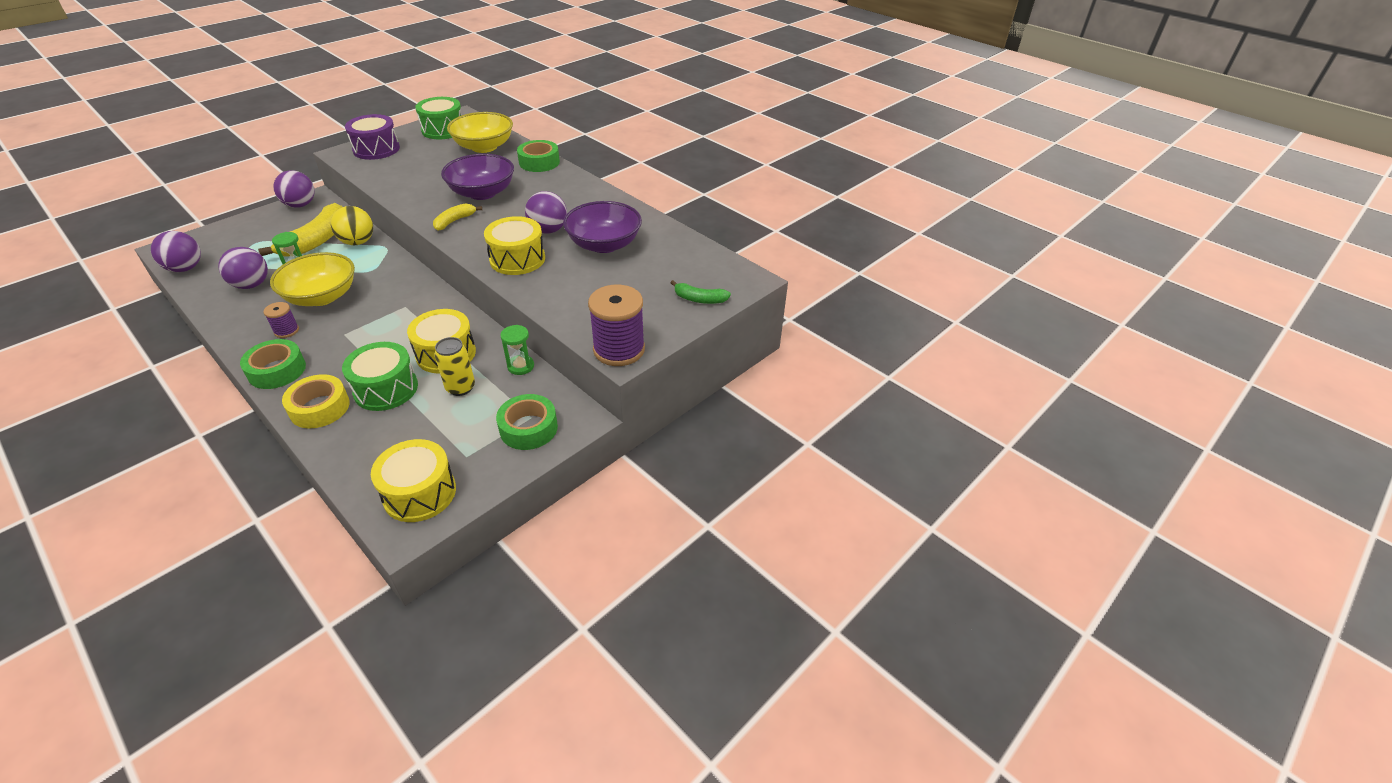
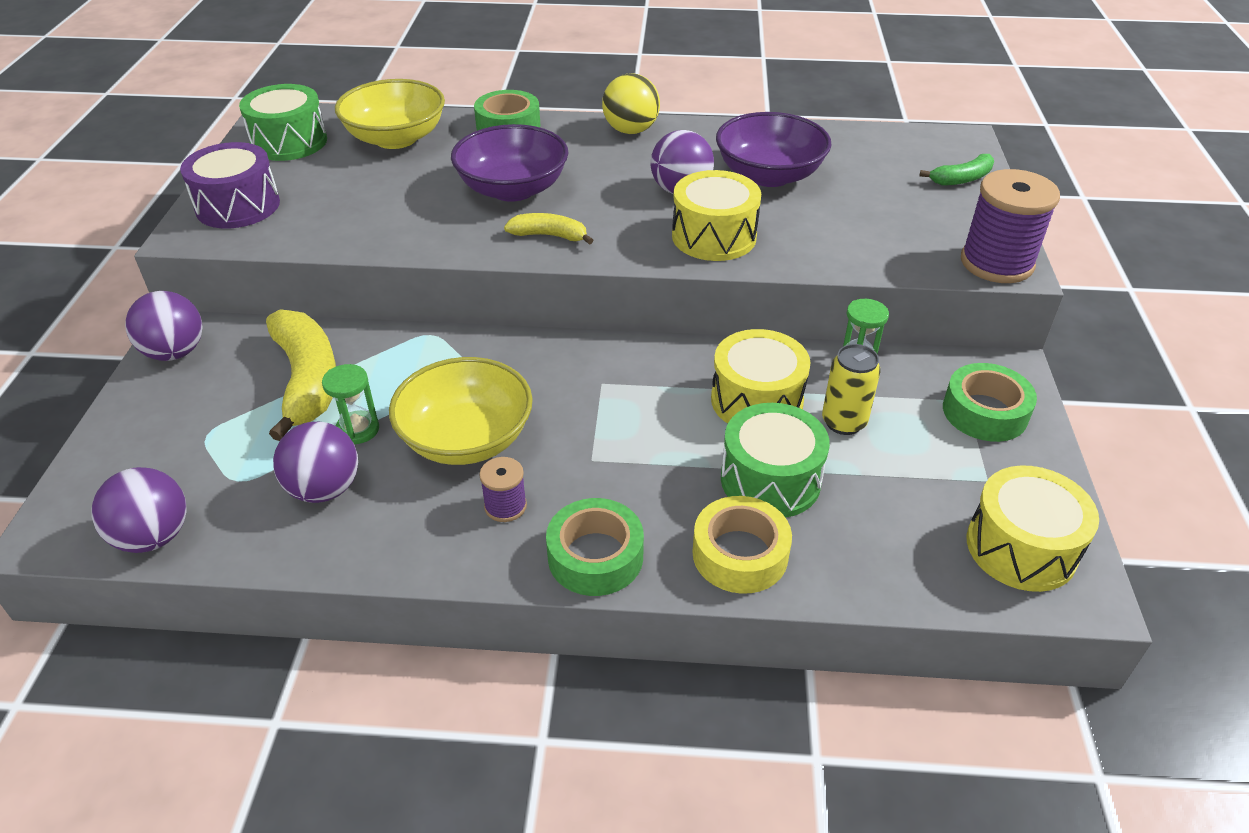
camera: 40 degrees left, 0 degrees up
(358, 242) = (375, 350): yellow ball -> yellow ball (631, 130)
(454, 221) = (549, 236): yellow banana -> yellow banana turned 105 degrees clockwise

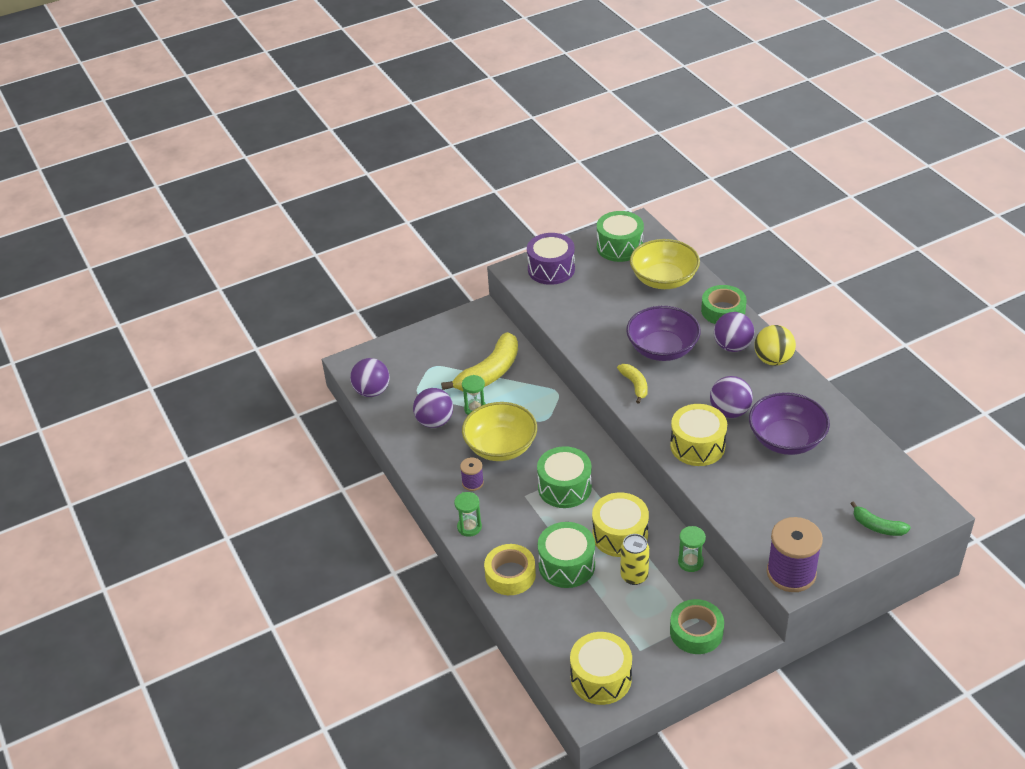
camera: 60 degrees right, 0 degrees up
(175, 352) = (468, 321): purple ball -> purple ball (732, 346)
(595, 556) = (469, 527): green tape -> green hourglass
(617, 411) = (564, 487): none -> green drum

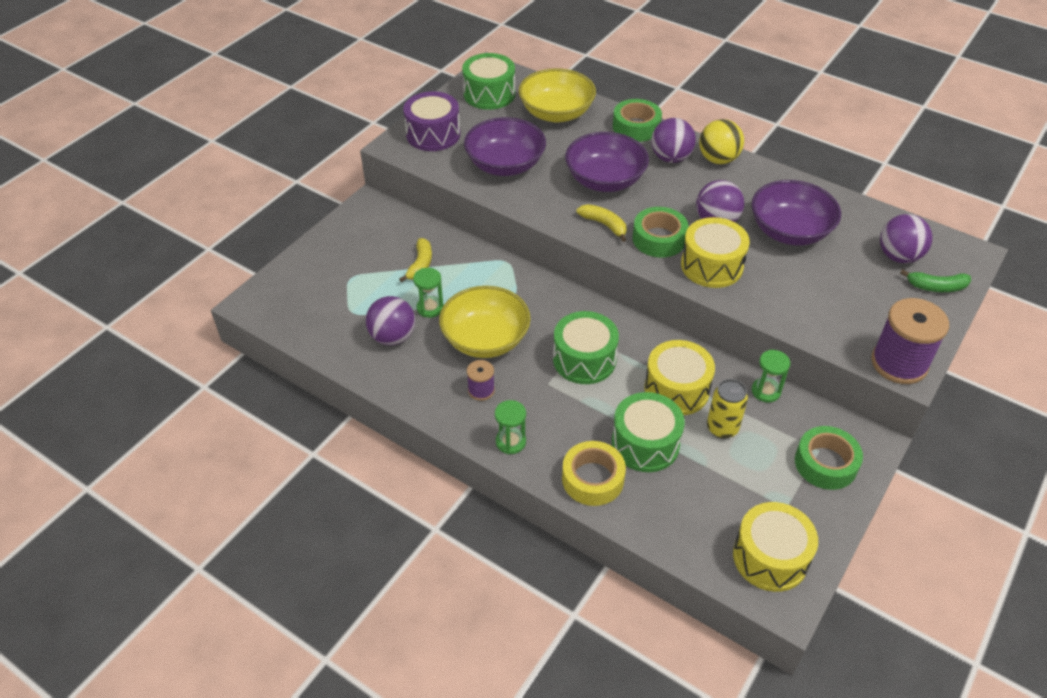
camera: 30 degrees left, 5 degrees up
(372, 391) = (296, 327): purple ball -> purple ball (898, 256)
(489, 373) = (420, 265): yellow banana -> yellow banana, size x0.53
(590, 312) = (505, 165): none -> purple bowl
(671, 410) = (659, 239): none -> green tape

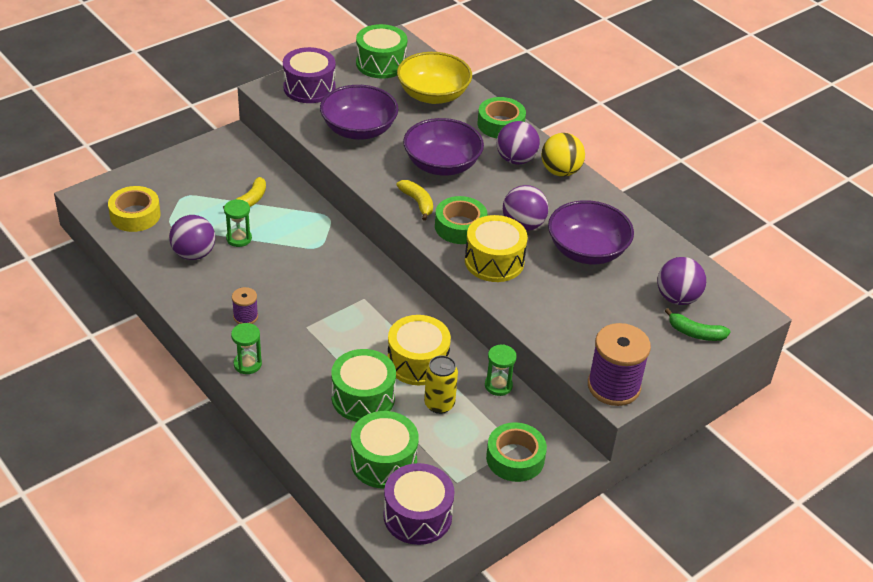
camera: 15 degrees right, 5 degrees down
(485, 339) = (272, 277): yellow bowl -> none
(584, 359) = (350, 316): green drum -> green drum (383, 462)
(592, 479) = (301, 412): yellow tape -> yellow tape (135, 215)
(770, 557) = (417, 516): yellow drum -> purple drum

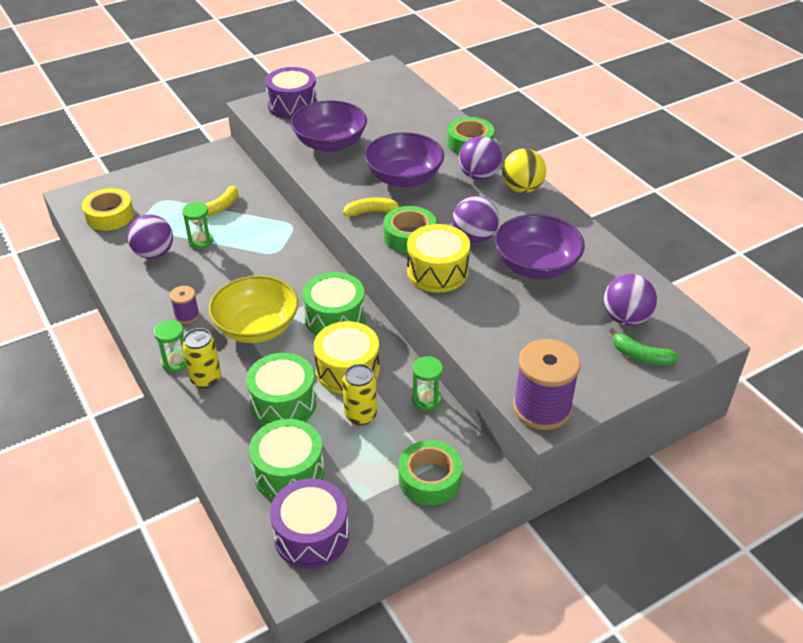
camera: 10 degrees right, 0 degrees up
(281, 379) = (206, 379): none -> yellow can
(381, 64) = (365, 87): green drum -> green drum (335, 318)
(417, 203) = (372, 212): yellow banana -> yellow banana turned 75 degrees counterclockwise
(433, 95) = (409, 115): yellow bowl -> yellow bowl (257, 327)

